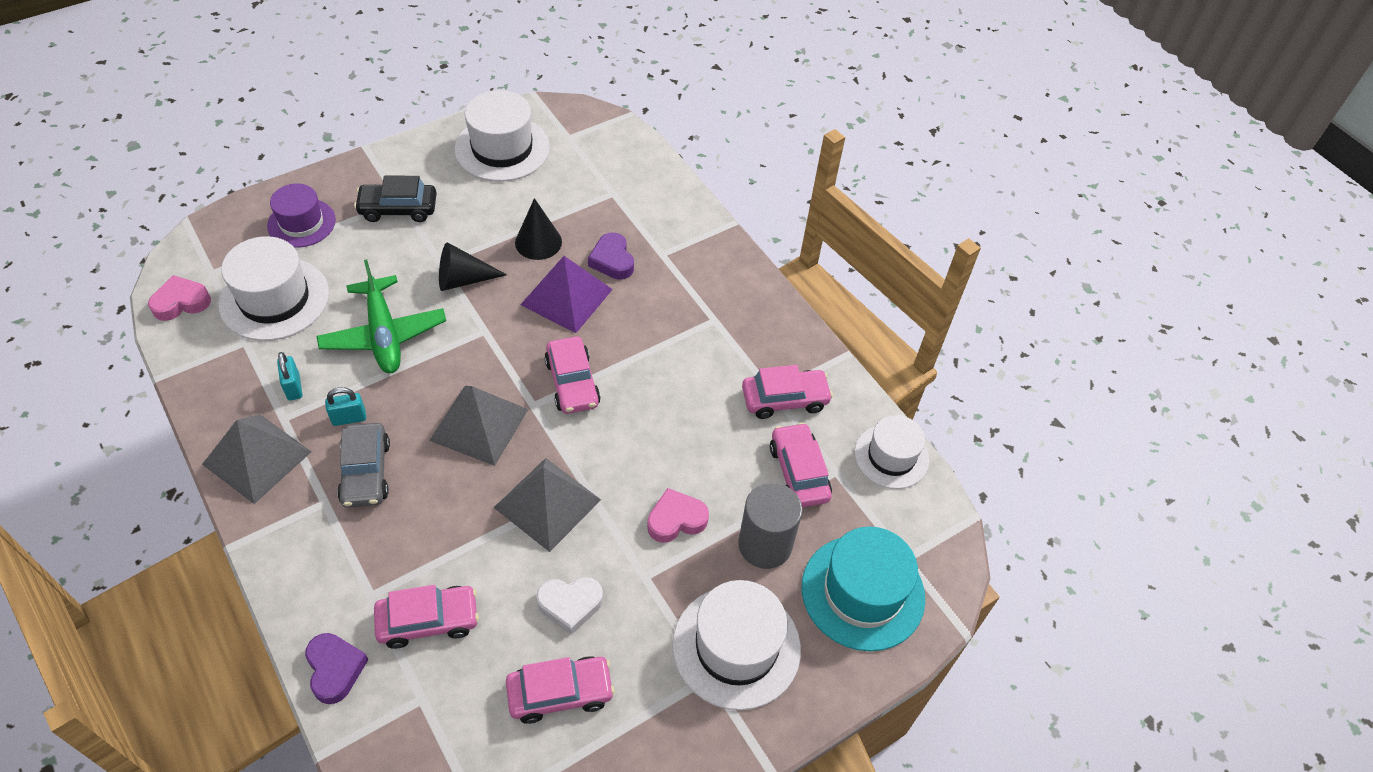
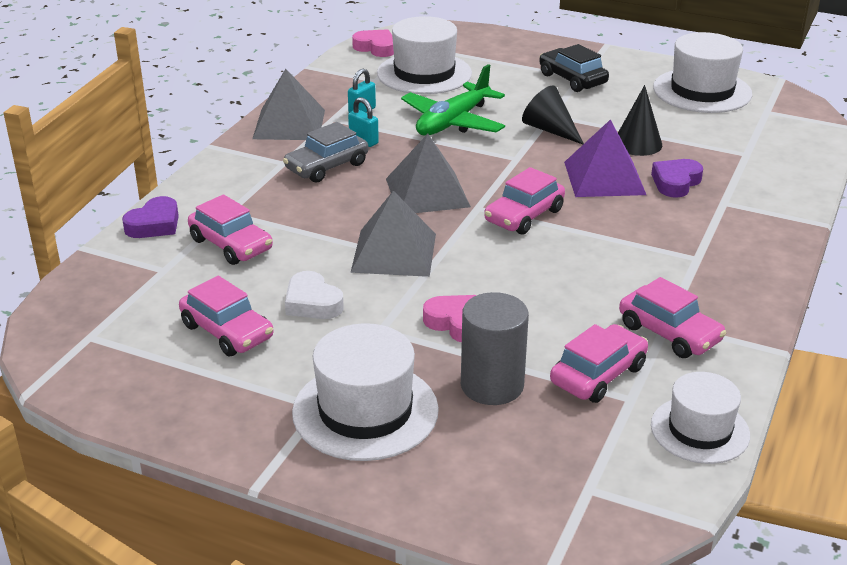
camera: 60 degrees right, 20 degrees down
(301, 223) = (502, 54): purple hat -> none
(862, 592) = (512, 472): turquoise hat -> none

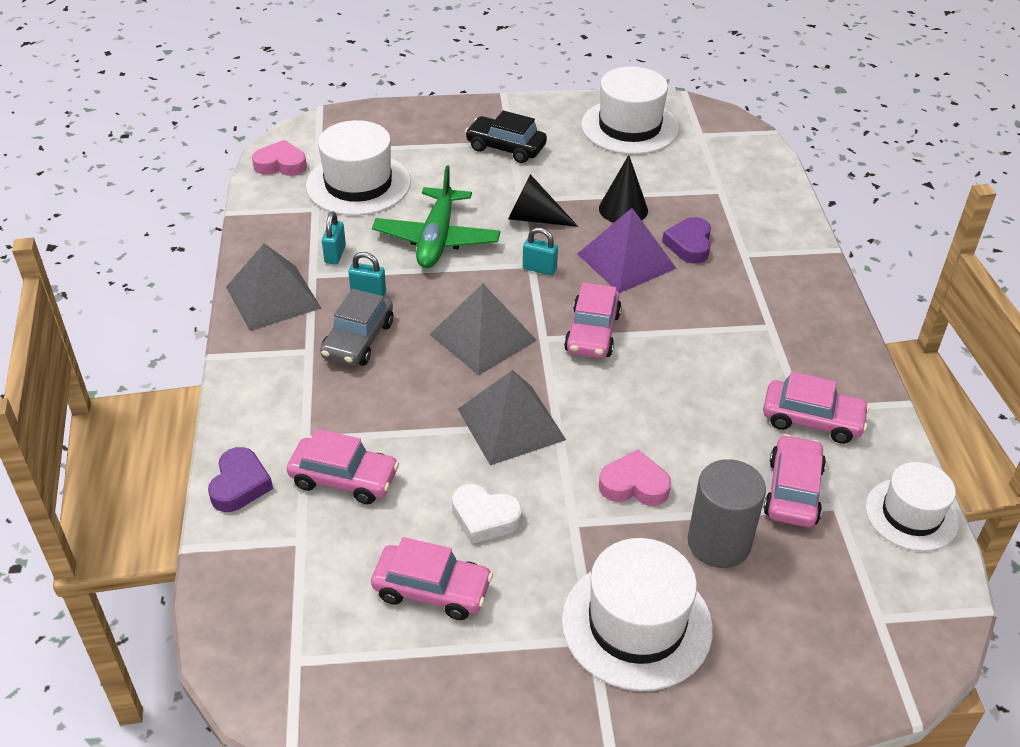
camera: 30 degrees left, 10 degrees up
(521, 163) = (539, 268): none -> turquoise padlock

